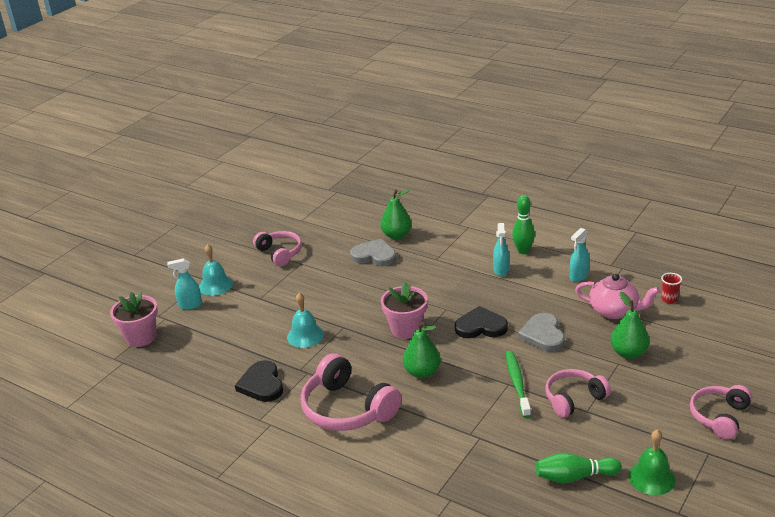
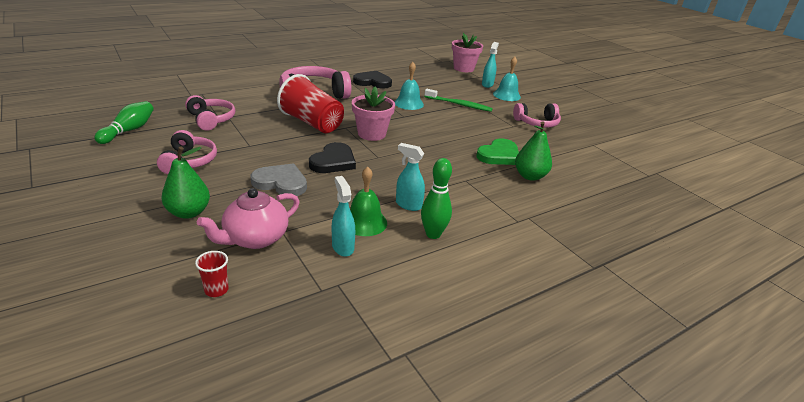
camera: 110 degrees right, 0 degrees up
(374, 255) = (499, 155): grey heart -> green heart
(422, 372) = (312, 123): green pear -> red cup
(517, 383) = (244, 148): green toothbrush -> green toothbrush (459, 104)
(652, 477) = (69, 153): green bell -> green bell (364, 222)
(719, 417) = (41, 214): pink headphones -> pink headphones (211, 119)

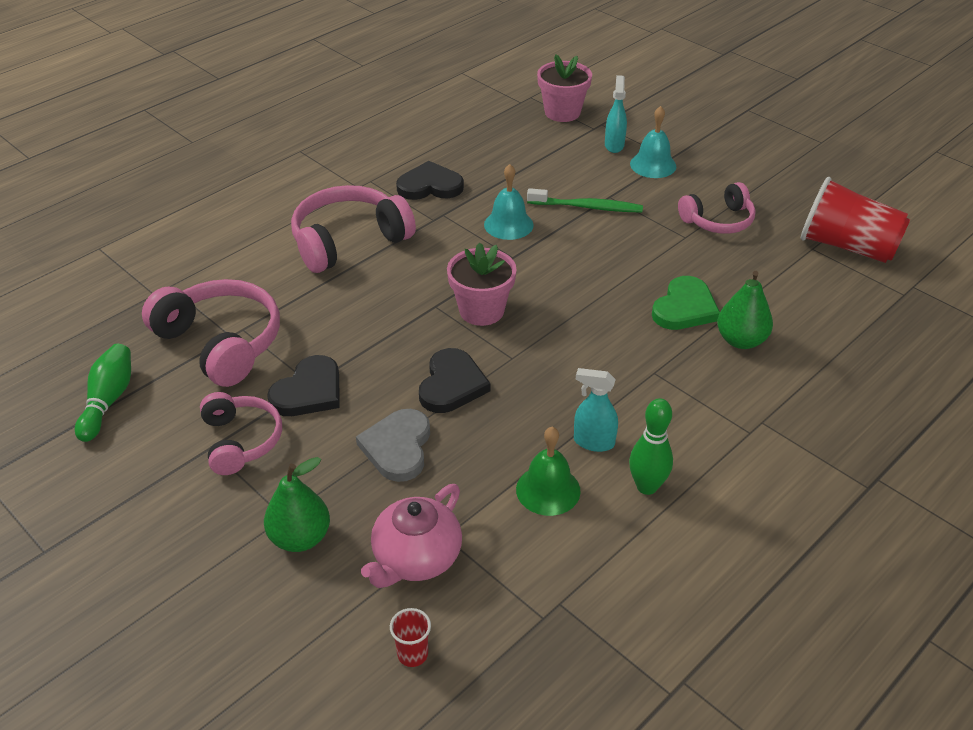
camera: 10 degrees left, 10 degrees up
(211, 119) = (221, 343): pink headphones -> pink headphones, size x1.58
(245, 148) = (309, 391): none -> black heart
(281, 183) = (398, 447): grey heart -> grey heart turned 90 degrees counterclockwise
(312, 123) = (380, 310): red cup -> red cup (847, 246)
(343, 247) = (538, 541): turquoise spray bottle -> none

